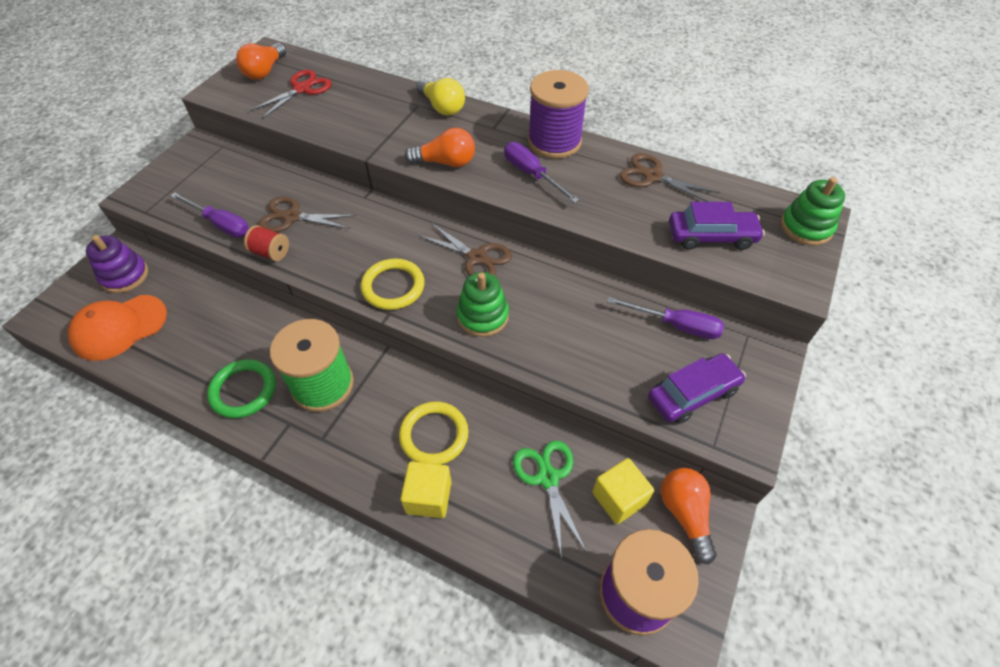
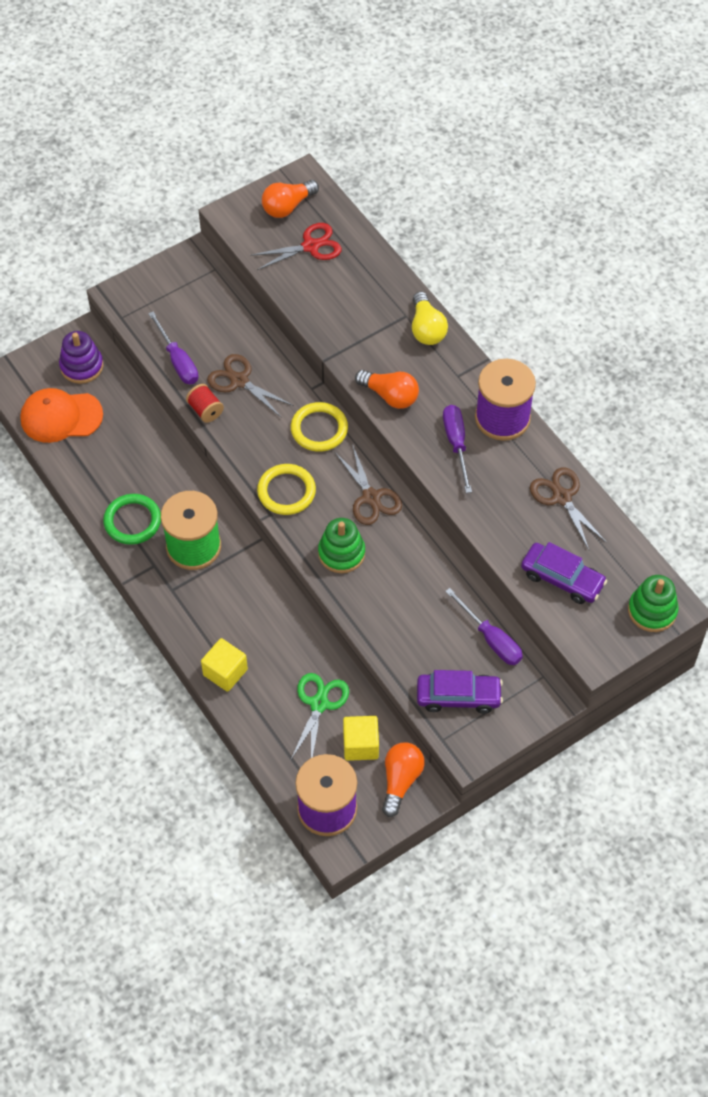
camera: 30 degrees right, 5 degrees up
(434, 435) = (255, 629): yellow ring -> yellow ring (319, 429)

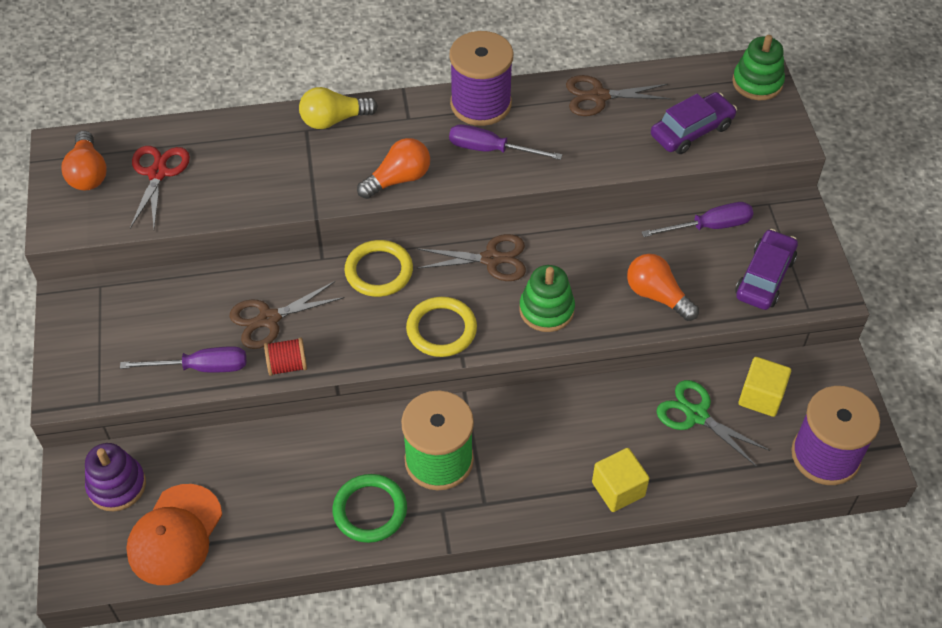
camera: 65 degrees left, 5 degrees down
(400, 780) = (816, 378): orange light bulb -> orange light bulb (657, 296)
(426, 328) = (334, 120): yellow light bulb -> yellow light bulb turned 150 degrees clockwise

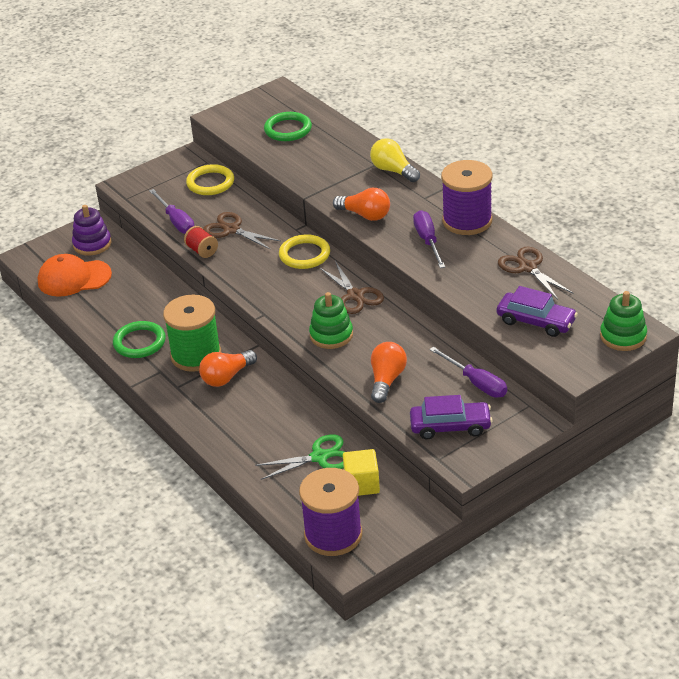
camera: 65 degrees right, 15 degrees down
(88, 173) = (266, 108): orange light bulb -> orange light bulb (227, 377)
(158, 173) = (288, 129): red scissors -> green ring
(441, 329) = (278, 298): yellow ring -> yellow ring (210, 183)
(618, 489) = (229, 441): yellow cube -> none
(696, 415) = (319, 457): green scissors -> green scissors turned 60 degrees clockwise

